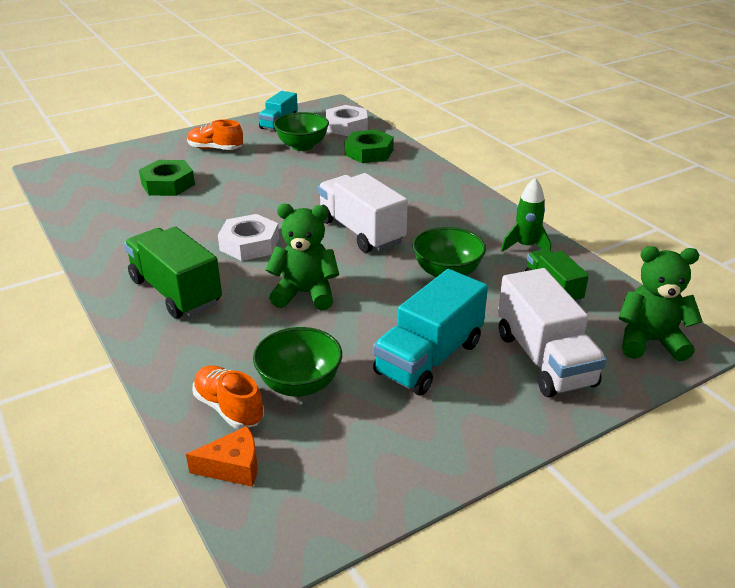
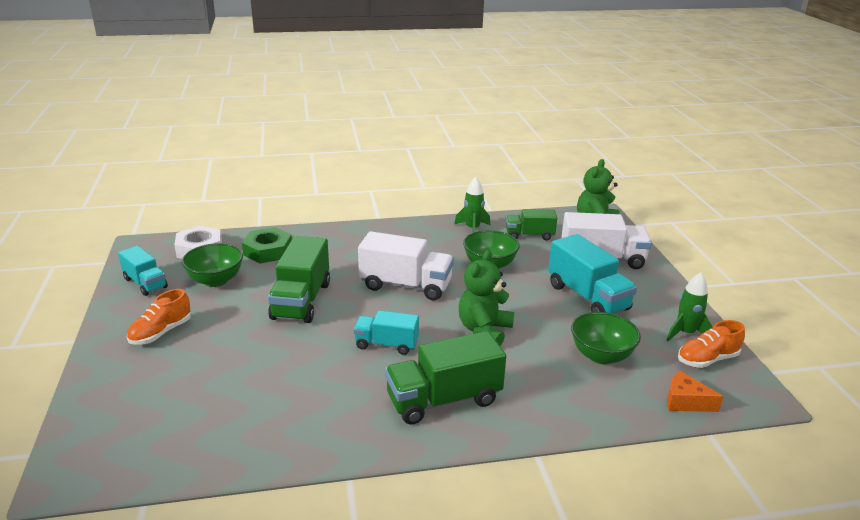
camera: 70 degrees left, 5 degrees down
(168, 184) = (216, 377): green nut -> none
(229, 408) = (620, 393): orange shoe -> orange shoe (707, 359)
(233, 467) = (685, 402): orange cheese -> orange cheese turned 75 degrees counterclockwise
(249, 244) = (386, 344): white nut -> turquoise truck
(296, 188) = (301, 300): none -> green truck
(361, 231) = (406, 285): white truck -> white truck turned 150 degrees counterclockwise
(397, 459) = (685, 333): none -> green rocket

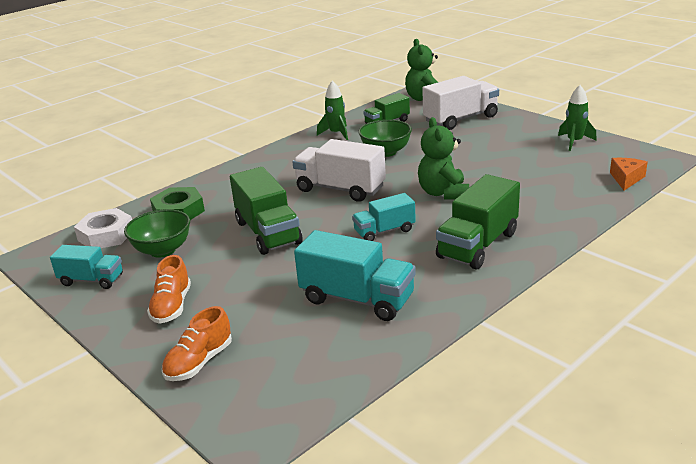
camera: 30 degrees left, 0 degrees up
(406, 285) = (340, 189): white truck -> white truck turned 135 degrees counterclockwise
(587, 297) = (484, 145): turquoise truck -> turquoise truck (357, 299)
(601, 356) = (542, 175): green bowl -> none
(685, 402) = (626, 179): orange cheese -> orange cheese turned 120 degrees clockwise
(707, 359) = (607, 151): orange shoe -> orange shoe (199, 362)

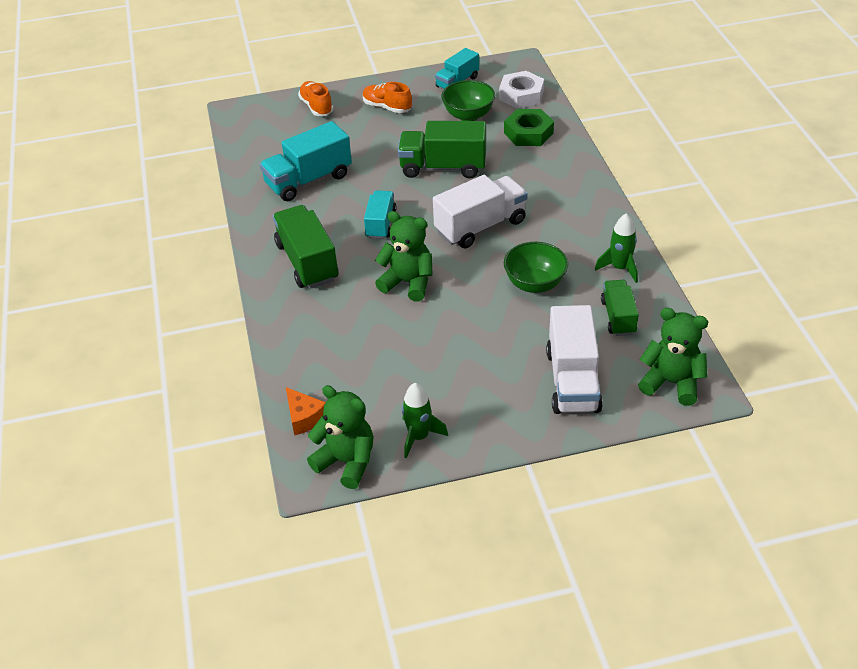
camera: 120 degrees right, 15 degrees up
(631, 153) = (346, 462): none -> green teddy bear

